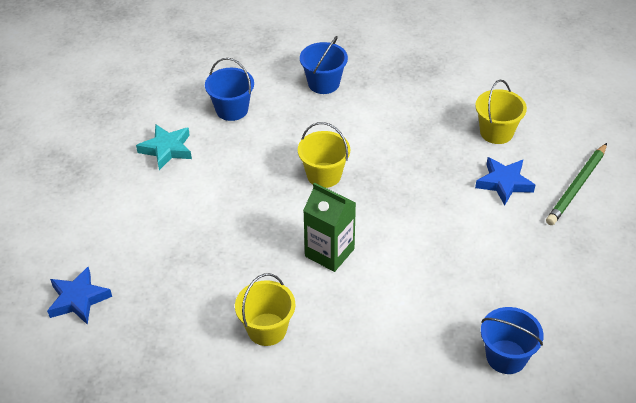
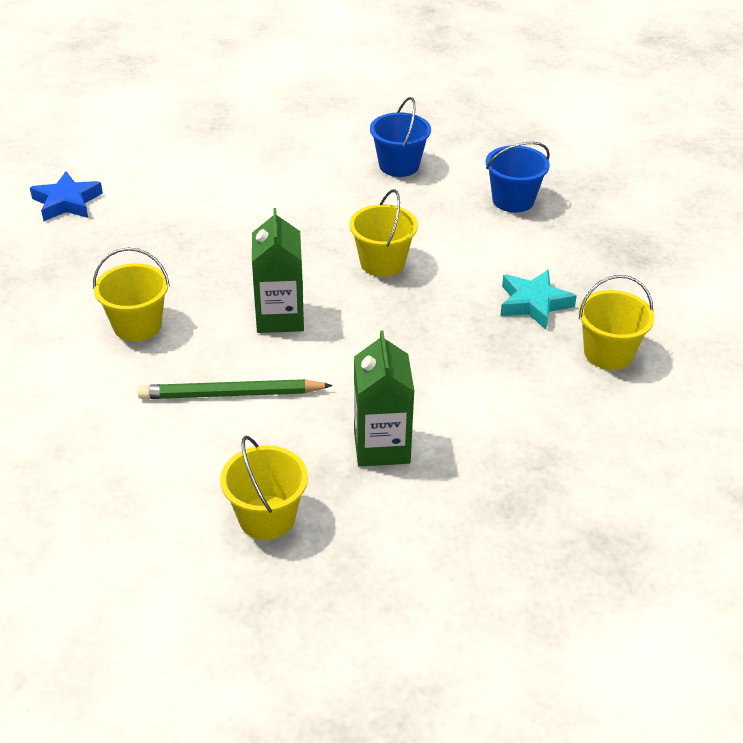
camera: 50 degrees right, 5 degrees down
(167, 149) = (299, 157): turquoise star -> turquoise star (534, 303)
(489, 271) = (381, 446): none -> green carton
(504, 183) = (533, 396): blue star -> none
(506, 357) = (267, 517): blue bucket -> yellow bucket
(577, 186) = (606, 460): green pencil -> green pencil (231, 394)

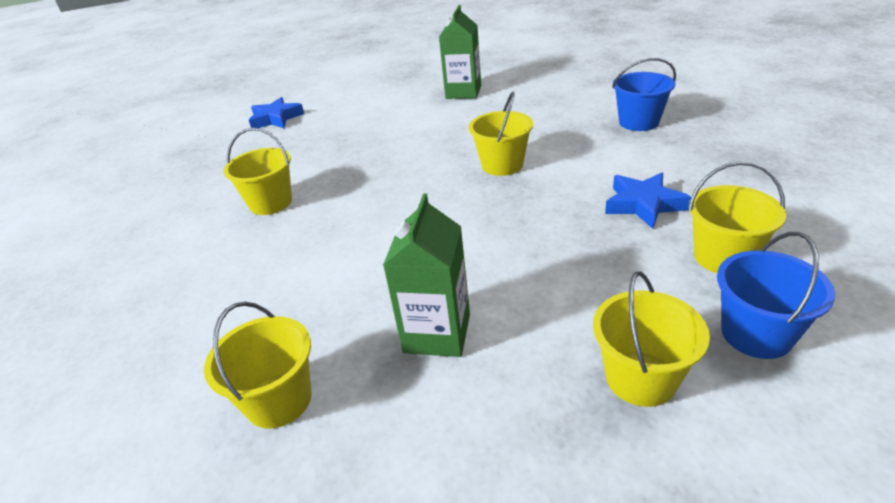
camera: 20 degrees right, 5 degrees down
(231, 394) = (314, 265): green pencil -> none
(280, 317) = (392, 203): green carton -> green carton (463, 92)
(399, 165) = (542, 98): blue bucket -> blue bucket (756, 334)
(534, 303) = (643, 204): turquoise star -> blue star
(556, 462) = (641, 378): none -> yellow bucket

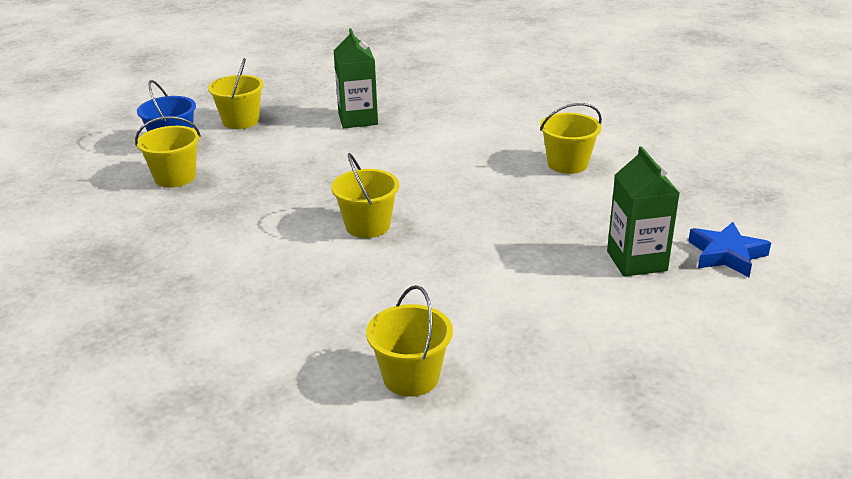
camera: 155 degrees right, 5 degrees down
(279, 400) = (424, 89): yellow bucket -> yellow bucket (411, 377)
(463, 92) = (489, 340): green carton -> green carton (636, 261)
(638, 122) = (217, 304): blue bucket -> none
(643, 204) = (226, 205): blue star -> none

